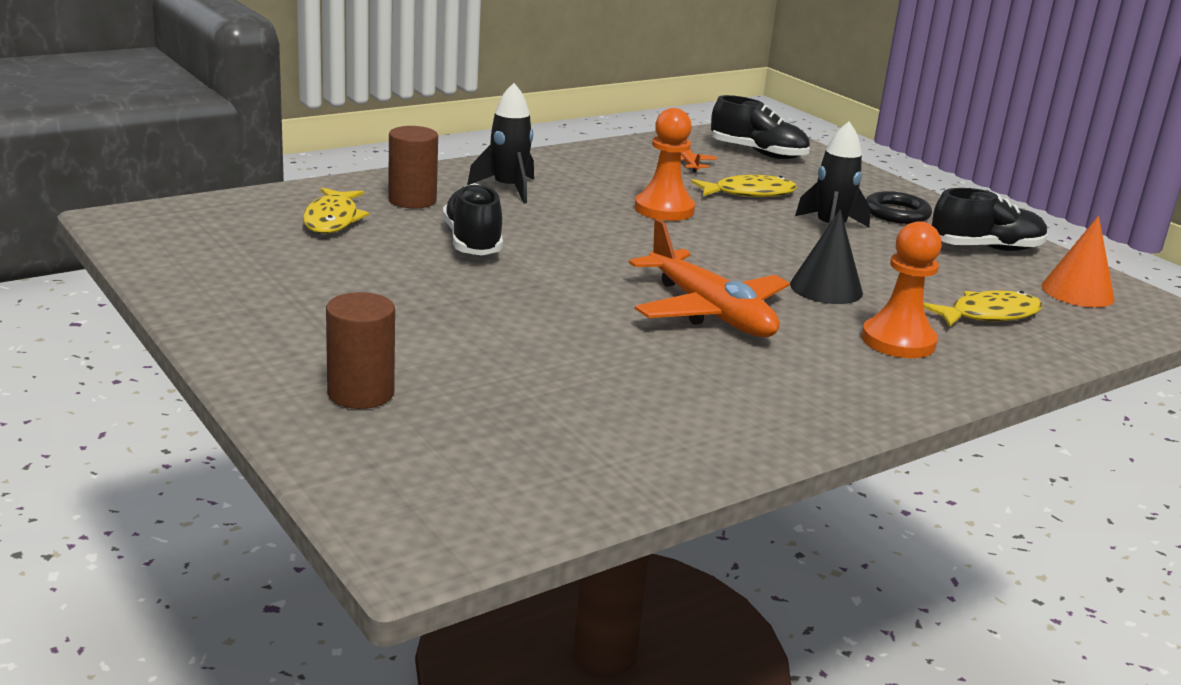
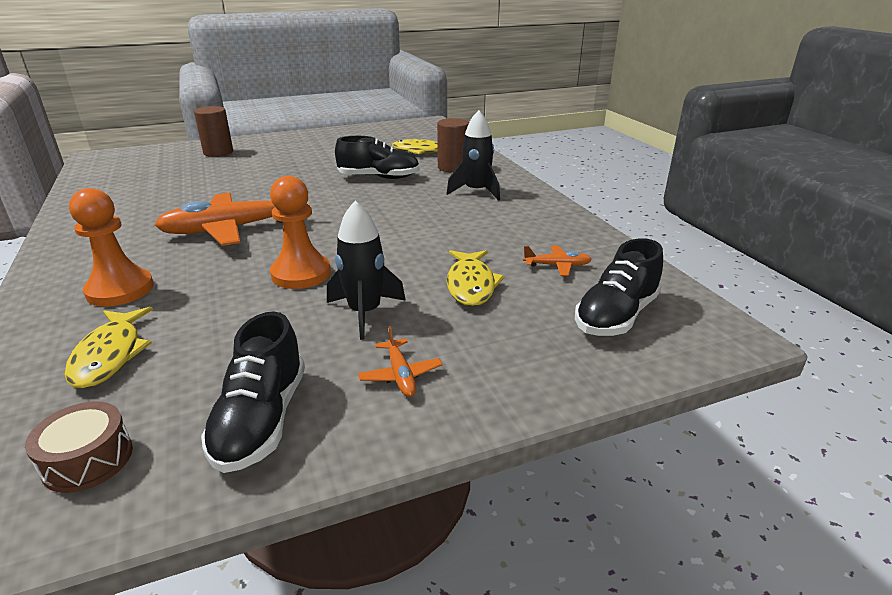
camera: 105 degrees right, 5 degrees up
(664, 209) = (429, 238): orange pawn -> orange pawn (301, 274)
(826, 288) = (234, 279): black cone -> none
(896, 213) = (400, 375): black ring -> orange plane
(1077, 292) = (88, 460): orange cone -> brown drum

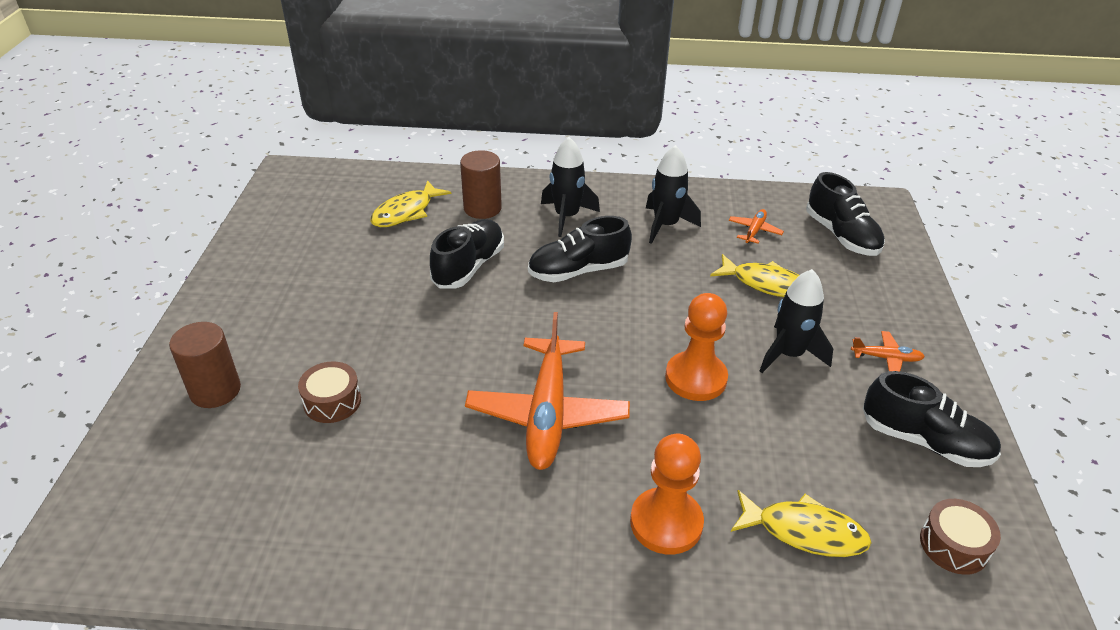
camera: 65 degrees left, 10 degrees up
(219, 175) = (332, 401): none -> brown drum
(408, 208) = (578, 271): none -> black shoe
(512, 226) = (665, 225): none -> black rocket

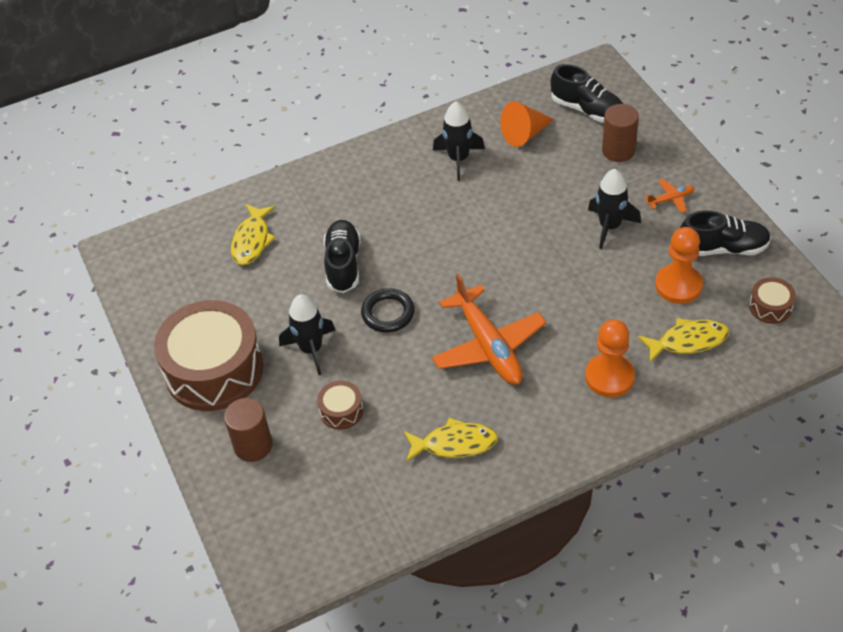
camera: 25 degrees left, 10 degrees up
(258, 302) = (214, 370): none -> brown drum
(470, 329) = (388, 313): none -> black ring
(482, 208) = (309, 209): brown cylinder -> brown cylinder (618, 151)
(567, 216) = (380, 186): black rocket -> black rocket (311, 349)
(578, 271) = (425, 229): black shoe -> none
(696, 378) = (563, 274): orange pawn -> orange pawn (678, 285)
(754, 231) = (525, 134): orange plane -> orange cone
(766, 284) = (561, 177): yellow fish -> yellow fish (454, 444)

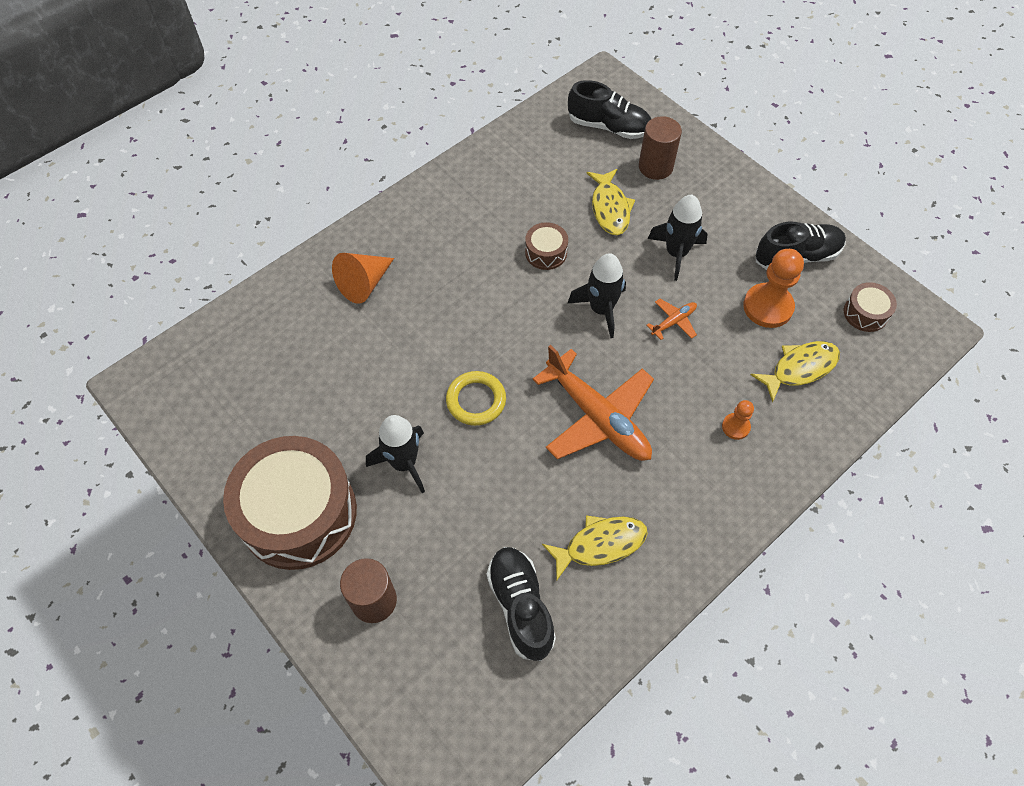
camera: 20 degrees left, 10 degrees up
(252, 240) = (295, 342): yellow fish -> yellow fish (610, 208)
(341, 411) = (462, 532): brown drum -> brown drum (546, 252)
(343, 264) = (408, 351): black shoe -> black shoe (520, 606)
(388, 313) = (476, 400): black ring -> yellow ring
(458, 159) = (494, 204): black rocket -> black rocket (601, 309)
(525, 134) = (554, 164): orange cone -> orange cone (364, 284)
(609, 377) = (735, 427): orange pawn -> orange pawn, size x0.52
(670, 199) = (726, 212): orange plane -> orange plane (673, 322)

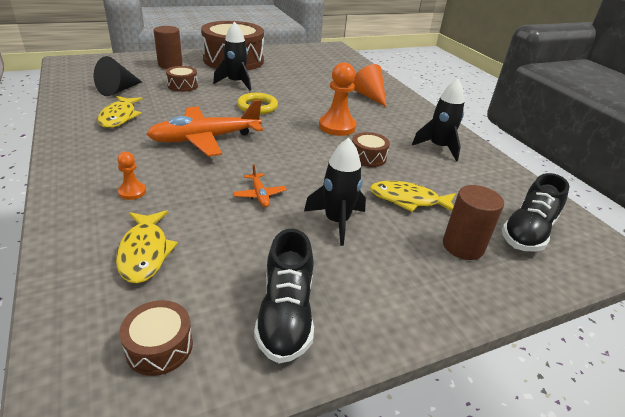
camera: 105 degrees right, 25 degrees down
(454, 529) = (182, 85): none -> brown drum
(520, 606) = (118, 90): black shoe -> black cone
(601, 309) = (297, 165): black rocket -> black rocket (438, 147)
(768, 307) = (233, 259): orange pawn -> orange pawn (337, 127)

